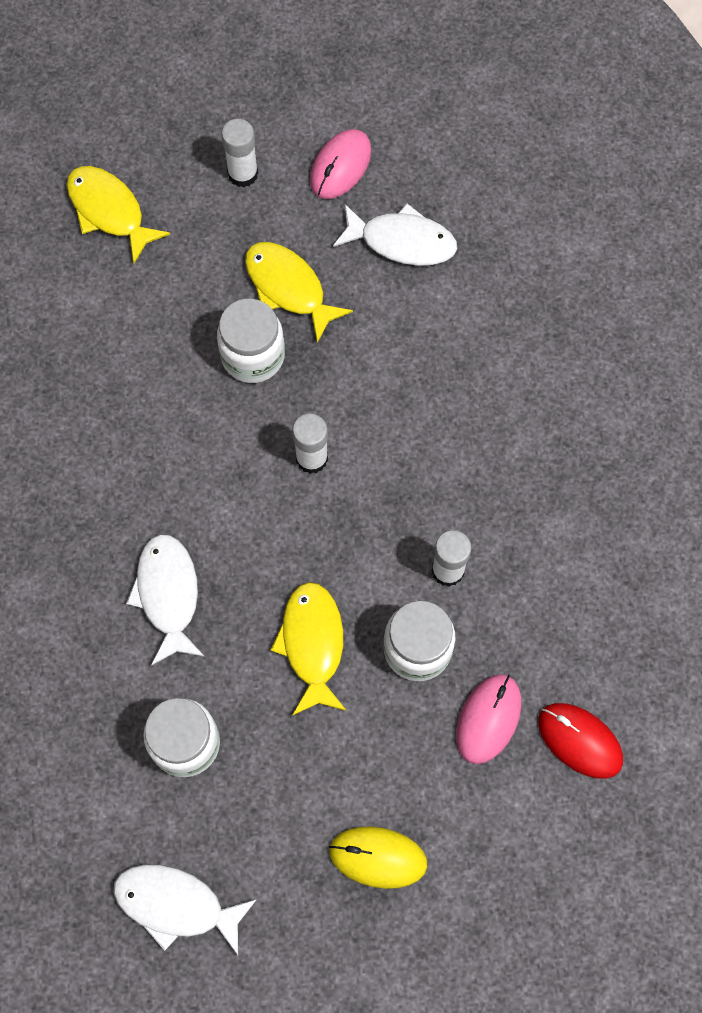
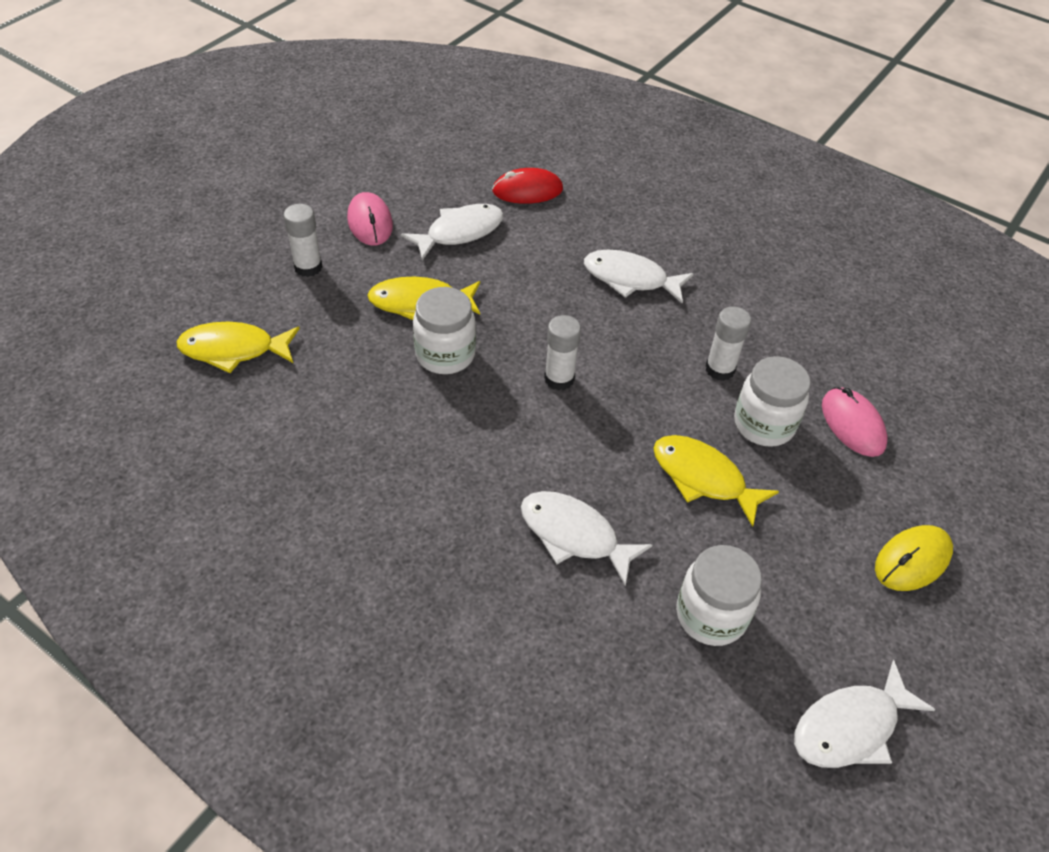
camera: 50 degrees left, 20 degrees down
(487, 418) = (630, 279): none -> white fish
(579, 741) = (910, 391): red mouse -> red mouse (527, 190)

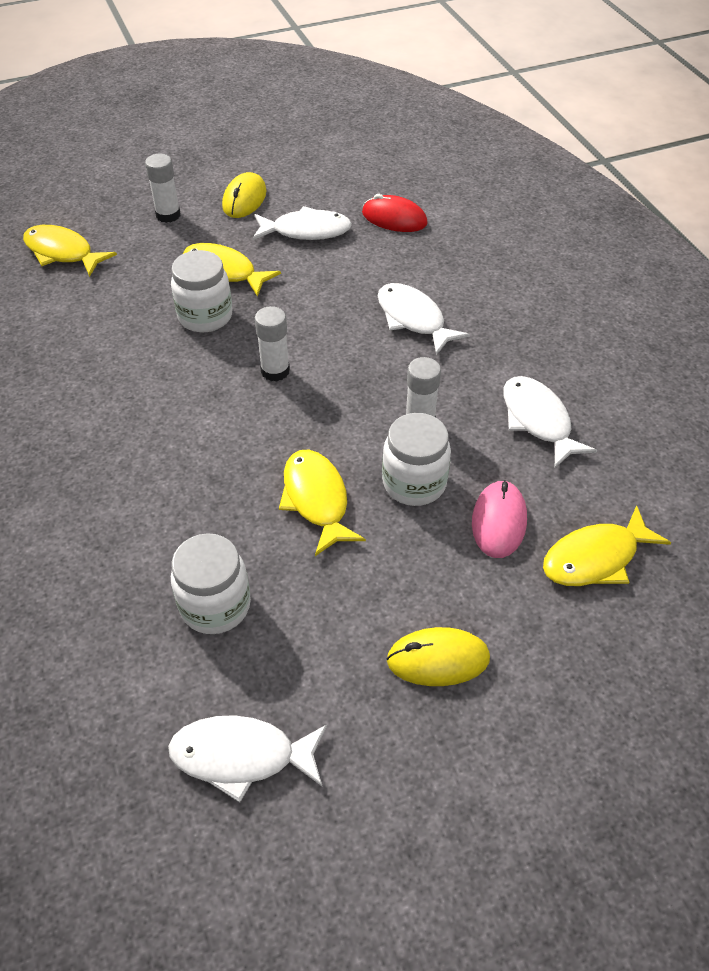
camera: 35 degrees right, 0 degrees up
(370, 222) = (244, 199): pink mouse -> yellow mouse
(574, 535) = (170, 491): white fish -> white fish (538, 420)
(941, 419) = (595, 558): none -> yellow fish

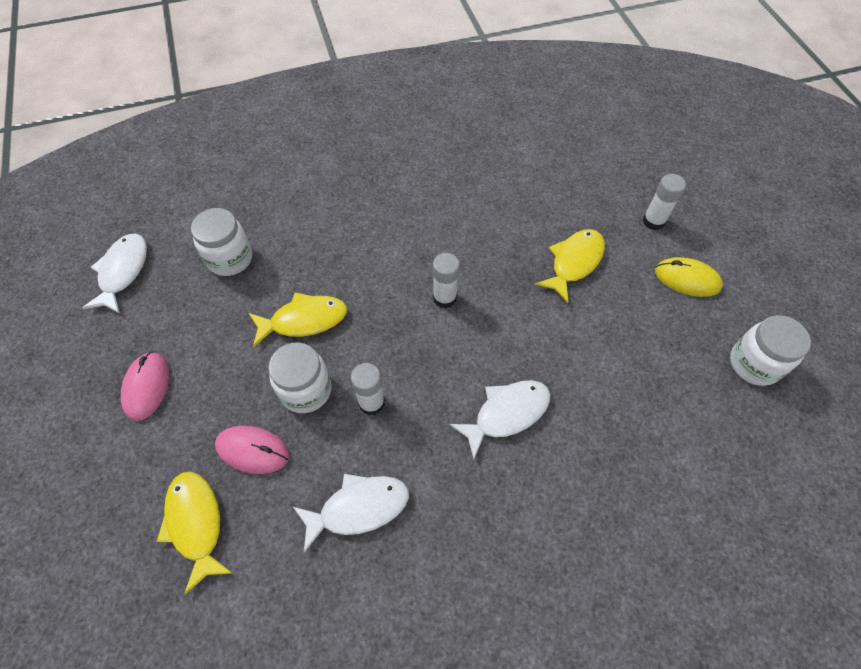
camera: 95 degrees right, 10 degrees up
(63, 253) = (594, 156): yellow fish -> none
(205, 316) = (514, 250): white jar -> white jar (754, 364)
(306, 231) = (640, 329): white fish -> none
(394, 218) = (671, 414): red mouse -> none
(438, 659) = (146, 387): yellow mouse -> pink mouse

